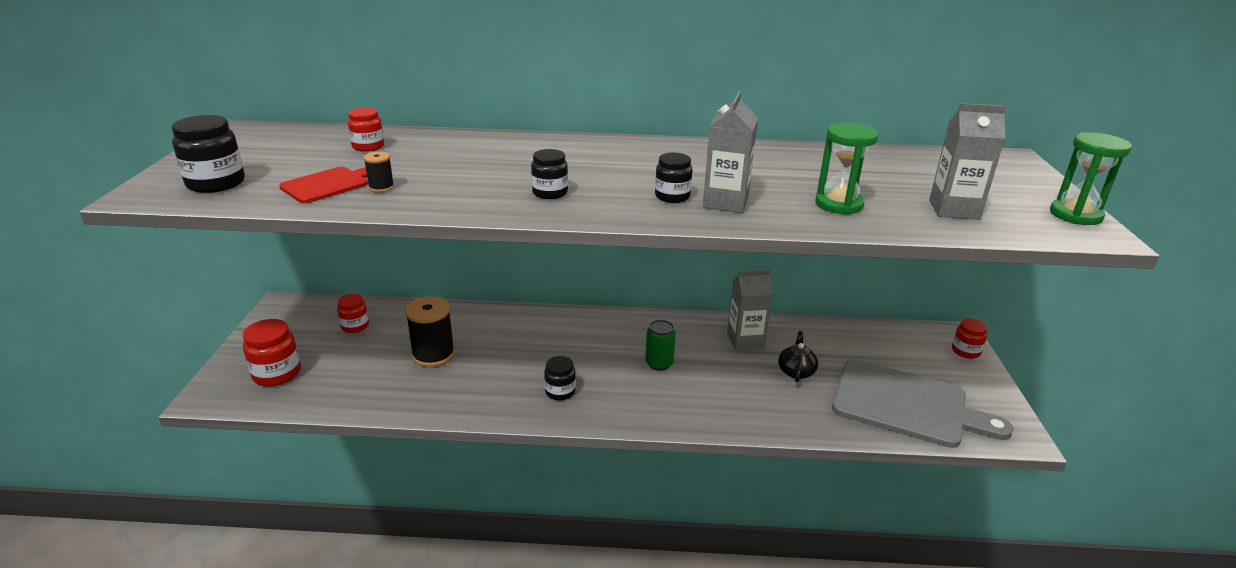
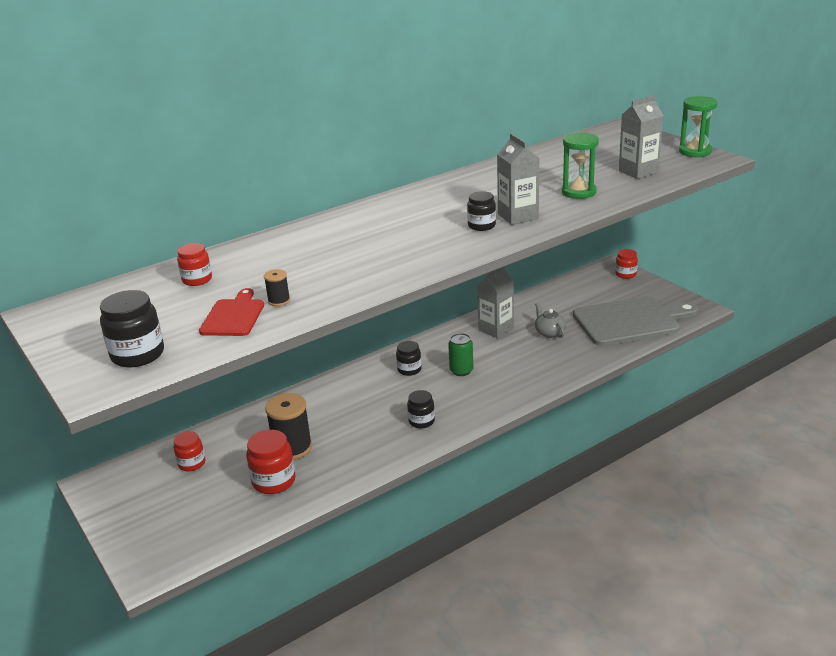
camera: 35 degrees left, 0 degrees up
(277, 374) = (182, 528): red jar -> red jar (274, 481)
(550, 193) = (403, 255): black jar -> black jar (409, 370)
(796, 371) = (549, 333): black teapot -> grey teapot

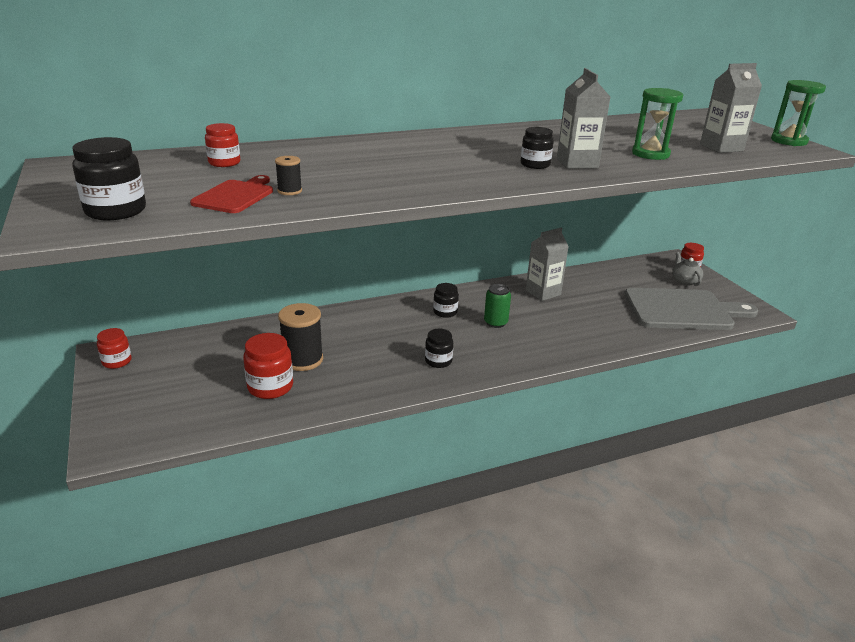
camera: 10 degrees right, 0 degrees up
(192, 463) = (203, 354): red jar -> red jar (117, 361)
(549, 333) = (595, 305): grey teapot -> grey teapot (684, 281)

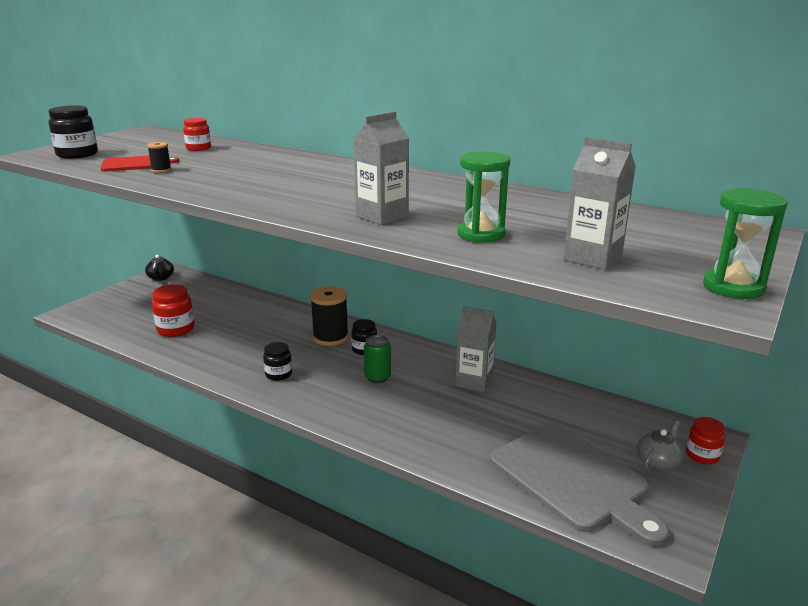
camera: 55 degrees right, 5 degrees down
(117, 361) = (160, 278): red jar -> black teapot
(303, 360) = (222, 326): black spool -> black spool (330, 337)
(535, 165) = (346, 206): black jar -> none

